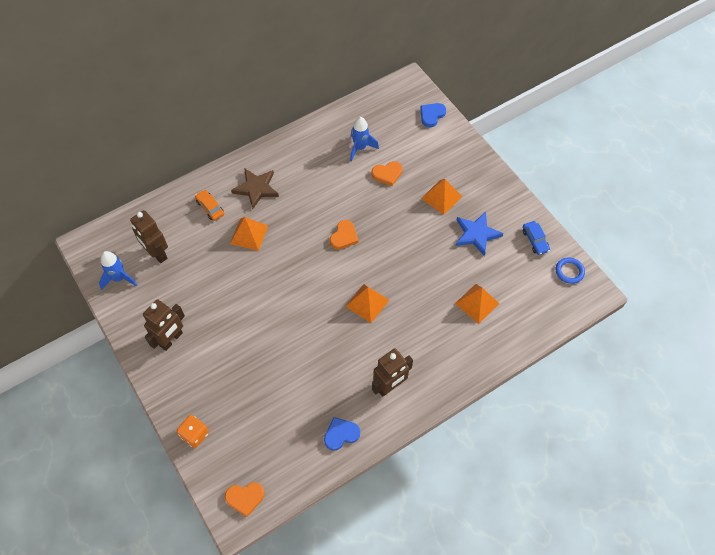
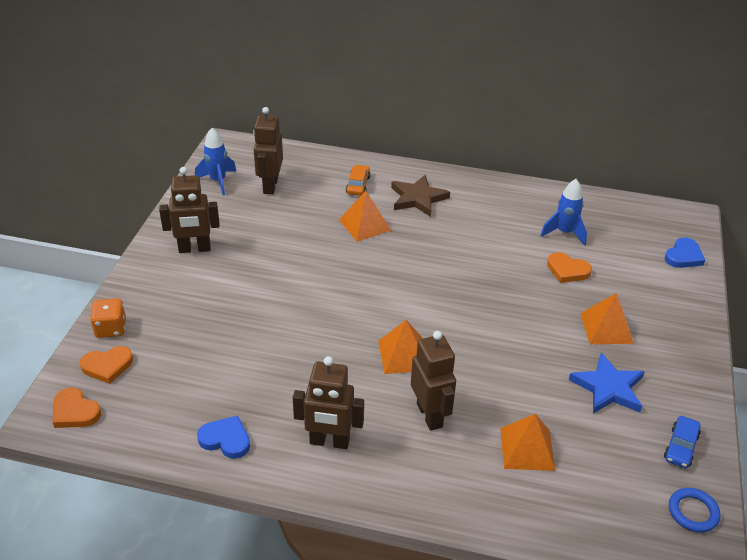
camera: 45 degrees right, 20 degrees down
(344, 236) = (453, 287): orange heart -> orange heart (107, 366)
(417, 326) = (430, 415): none -> brown robot
(432, 115) = (683, 256): blue heart -> blue heart turned 135 degrees clockwise

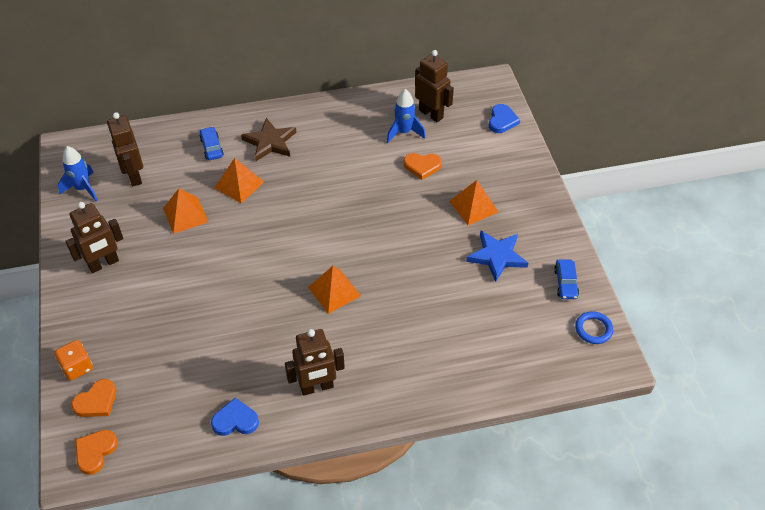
camera: 25 degrees left, 10 degrees up
(75, 412) = (95, 452): orange heart -> orange heart turned 105 degrees clockwise
(358, 185) = (212, 147): orange car -> blue car
(430, 415) = (380, 333): brown robot -> brown robot (431, 114)
(527, 449) = (463, 330): orange pyramid -> orange pyramid (185, 215)

